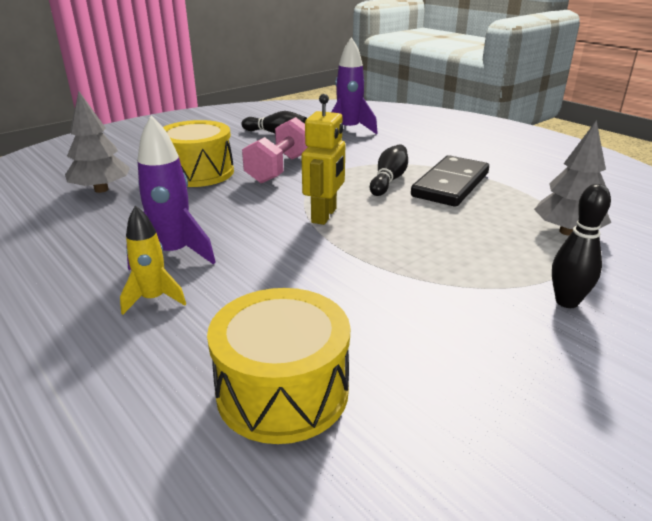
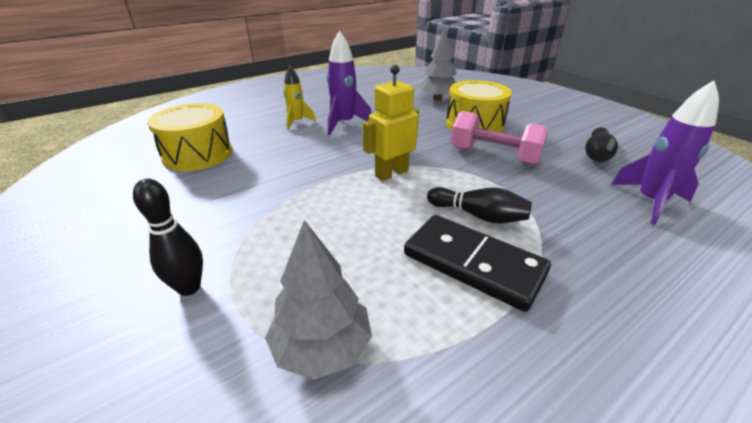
camera: 95 degrees right, 5 degrees up
(324, 215) = (391, 173): yellow robot -> yellow robot turned 120 degrees clockwise

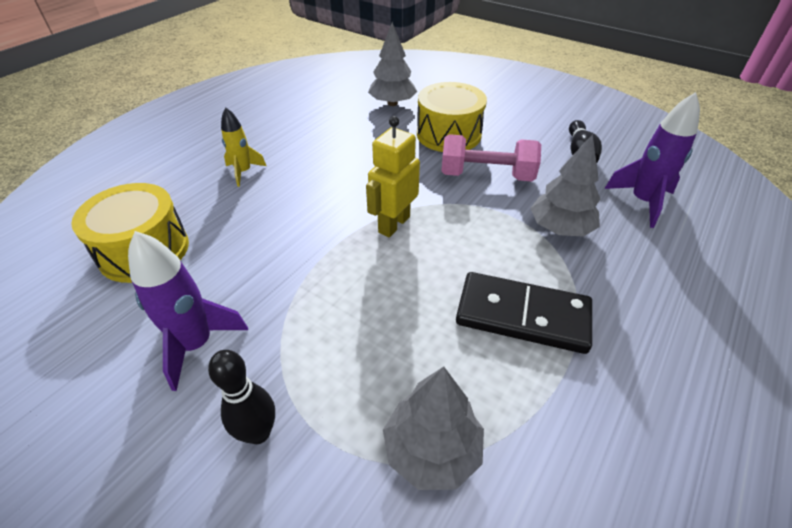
camera: 20 degrees left, 10 degrees up
(344, 124) = (303, 163): purple rocket -> purple rocket (196, 344)
(478, 215) = (503, 257): black bowling pin -> none
(548, 205) = (560, 228): none -> grey tree

